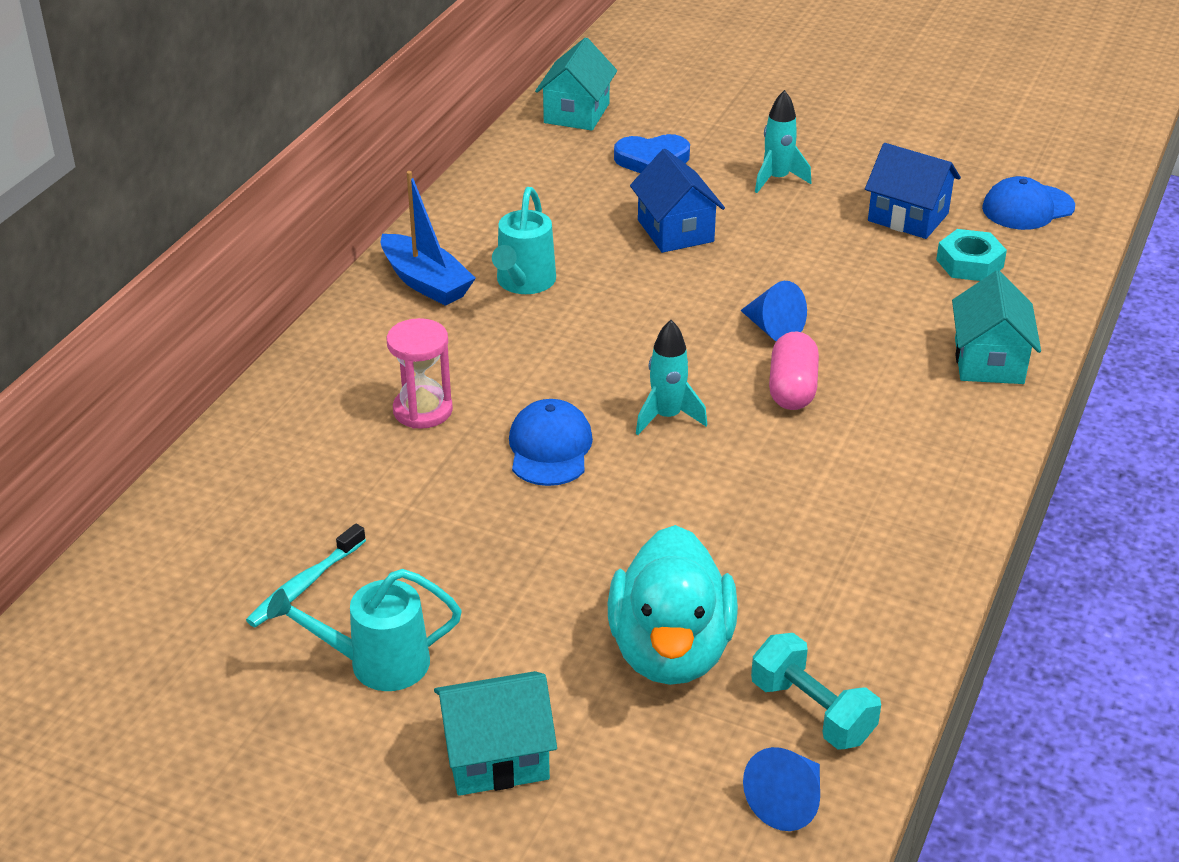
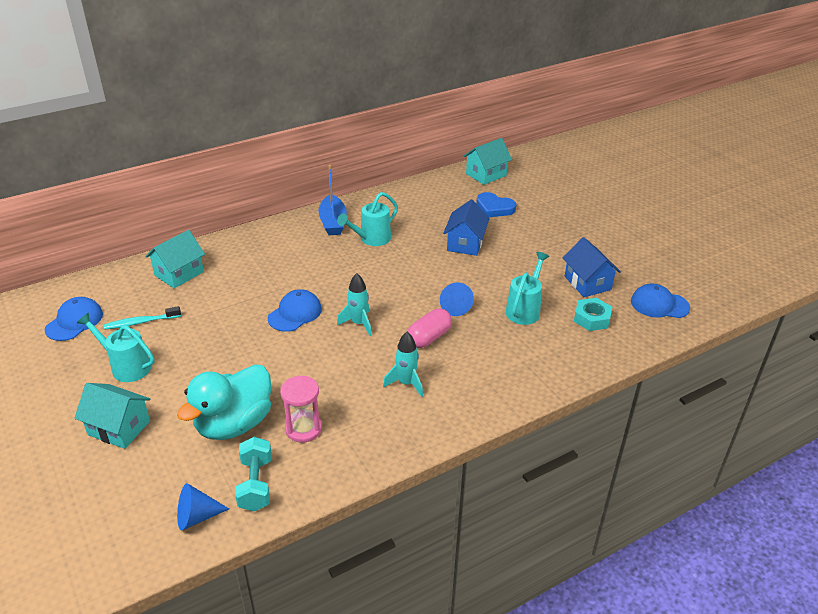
camera: 35 degrees right, 0 degrees up
(175, 644) = (74, 321): none -> blue cap
(423, 410) = (267, 274): pink hourglass -> pink hourglass (303, 429)
(777, 179) = (543, 239): turquoise rocket -> turquoise rocket (406, 383)
(871, 290) = (524, 309): none -> turquoise watering can
(988, 361) = (541, 369): turquoise house -> turquoise house (179, 273)

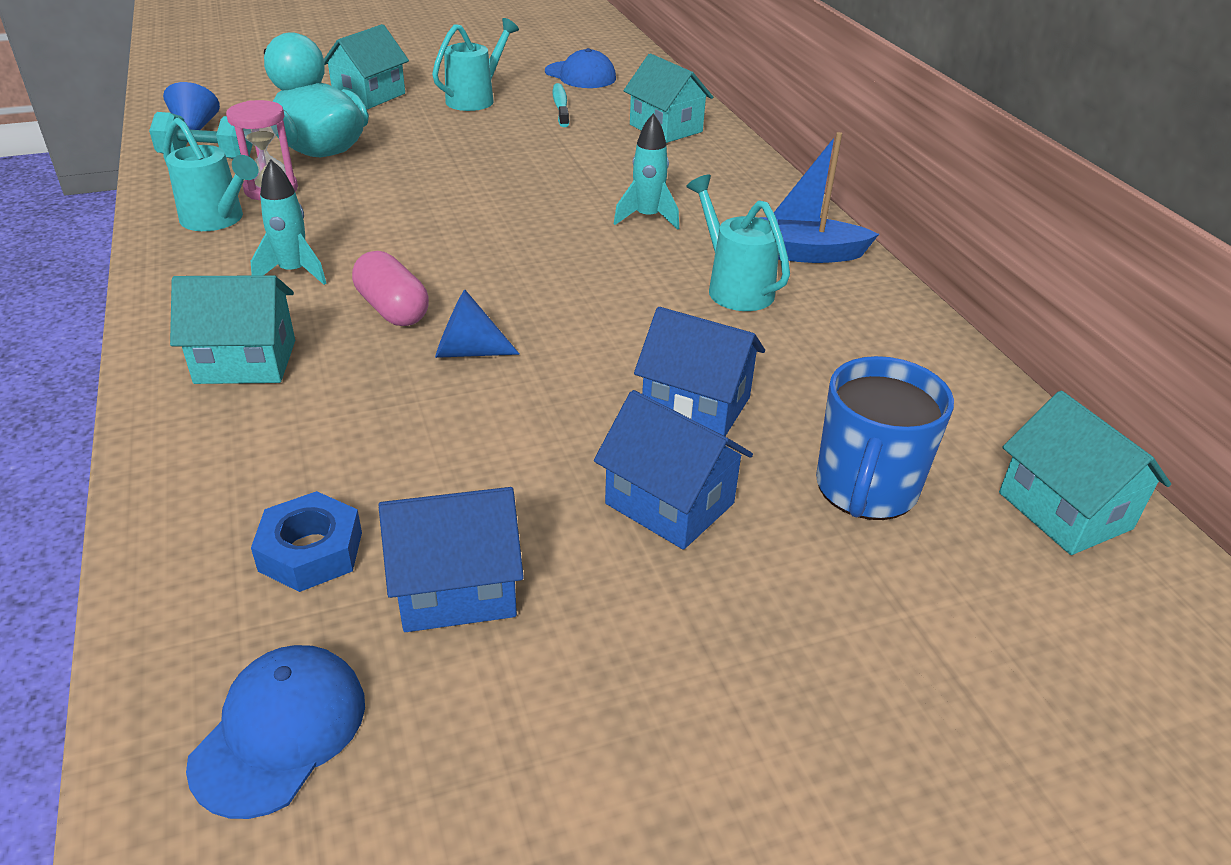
camera: 100 degrees right, 0 degrees up
(295, 313) = (528, 200): blue cap -> none
(358, 323) = (472, 248): turquoise rocket -> turquoise rocket (647, 218)
(493, 373) = (246, 361): none -> turquoise house
(494, 208) = (865, 488): blue heart -> blue mug
(523, 245) = (669, 503): none -> blue house
(524, 309) = (407, 444): turquoise watering can -> turquoise watering can (218, 220)
(592, 318) = (311, 551): turquoise nut -> blue nut

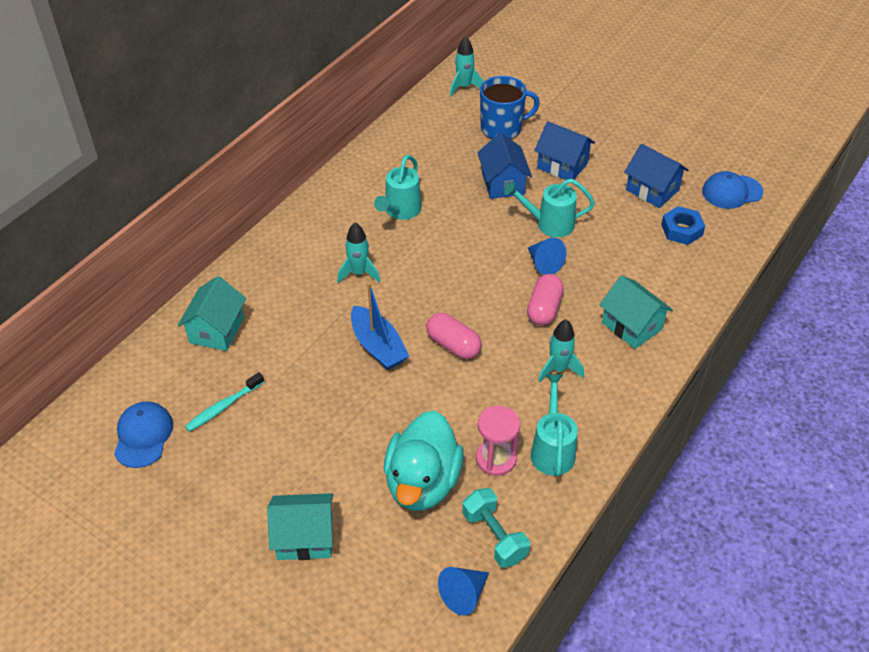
camera: 125 degrees left, 10 degrees up
(445, 227) = (453, 345): none -> pink capsule
(475, 99) = (252, 465): turquoise watering can -> turquoise watering can (549, 224)
(669, 503) = (562, 165): blue house -> blue house turned 60 degrees counterclockwise
(802, 253) = (342, 203): blue boat -> blue boat (378, 346)
(1064, 510) = (464, 87): turquoise house -> turquoise rocket

